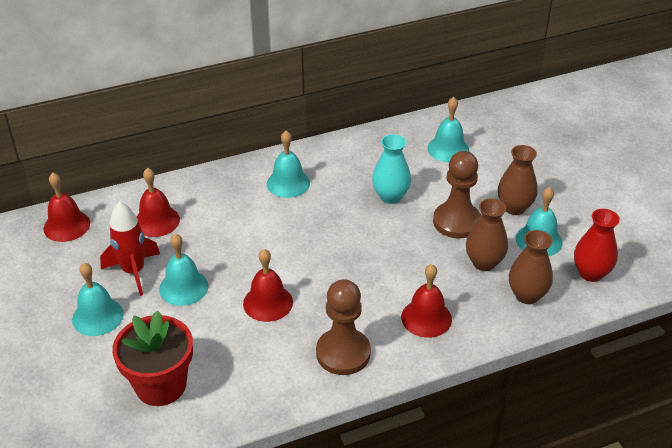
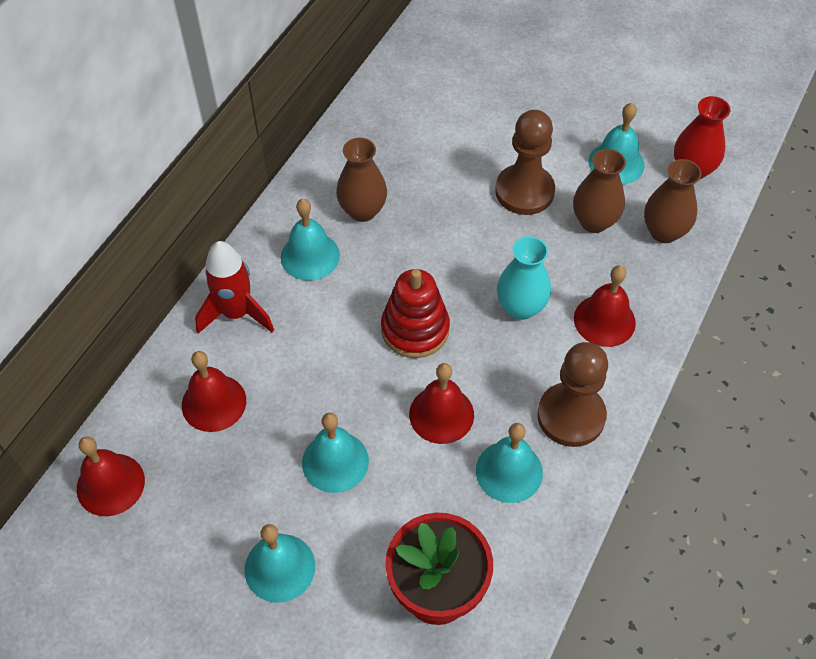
camera: 40 degrees left, 15 degrees up
(134, 272) = (259, 484): red rocket -> red rocket (236, 313)
(303, 252) = (415, 329): none -> red stacking toy
(390, 196) = (432, 203): turquoise vase -> turquoise vase (520, 307)
(448, 149) = (431, 108): turquoise bell -> turquoise bell (509, 471)
(514, 207) = (560, 140): brown vase -> brown vase (362, 211)

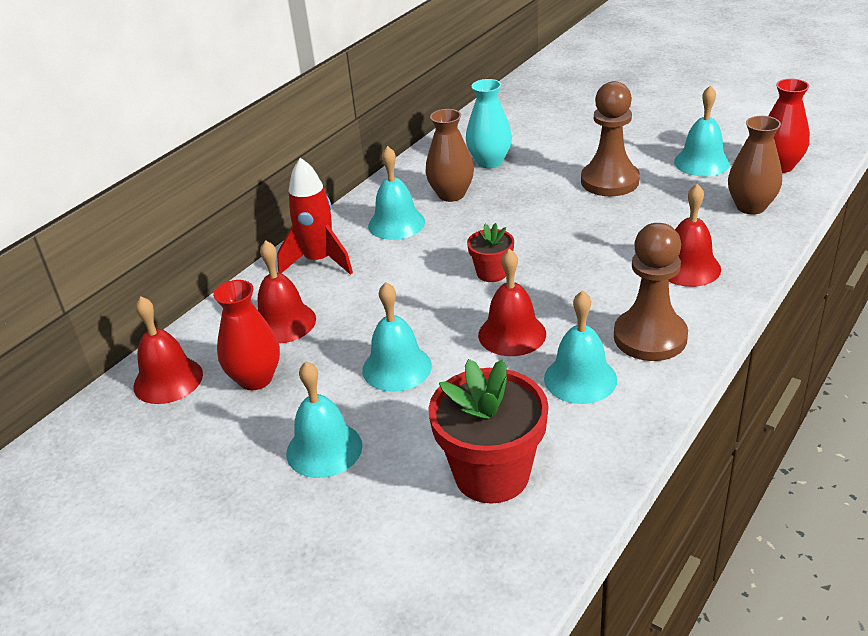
camera: 10 degrees right, 20 degrees down
(198, 480) = (255, 379): none -> red vase
(415, 329) = (492, 273): red stacking toy -> red flower pot
(520, 307) = (601, 258): turquoise vase -> turquoise vase (489, 162)
(594, 222) = (678, 200): brown vase -> none

